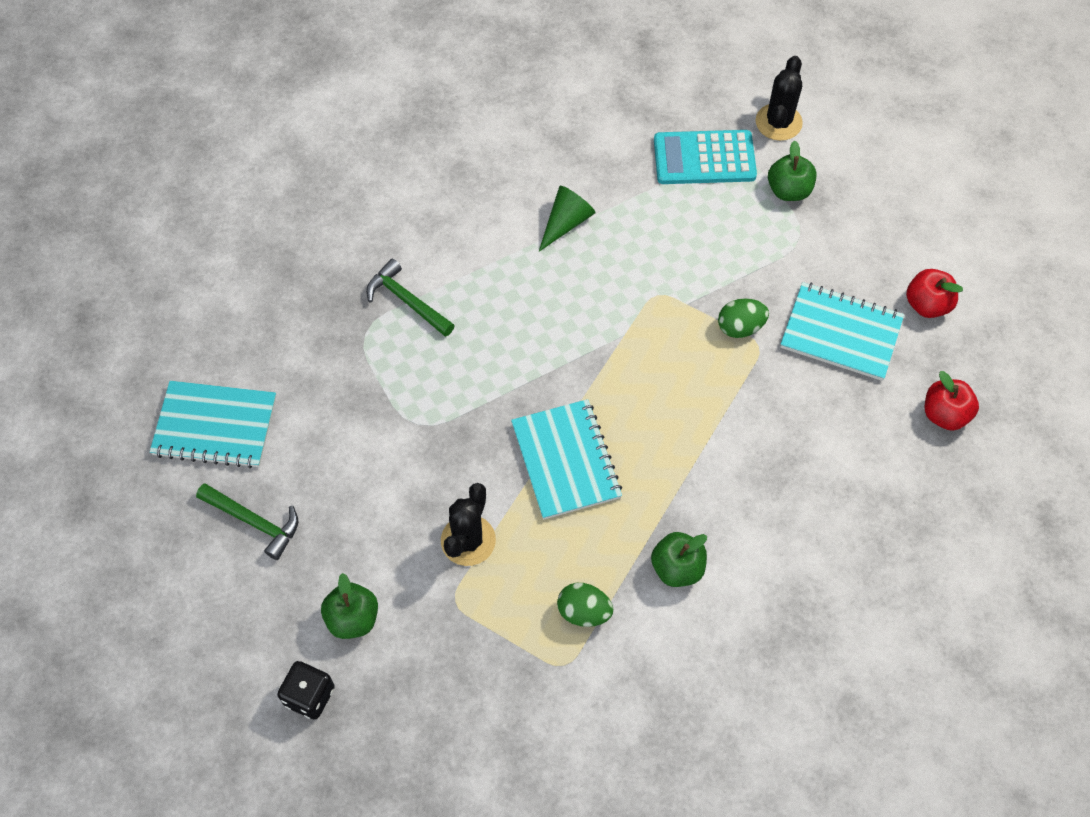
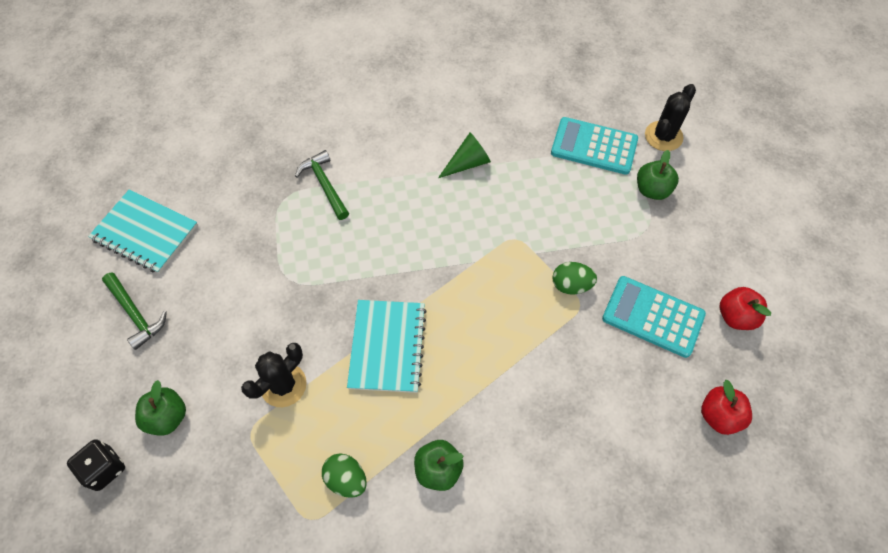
camera: 20 degrees right, 0 degrees up
(841, 333) = (652, 317): turquoise notebook -> turquoise calculator

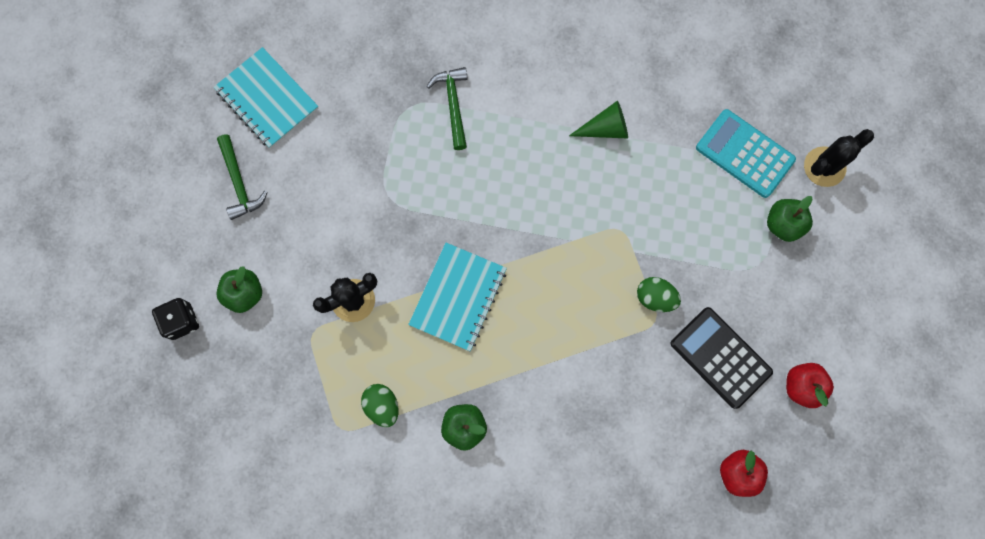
camera: 20 degrees right, 15 degrees up
(652, 317) = (720, 357): turquoise calculator -> black calculator

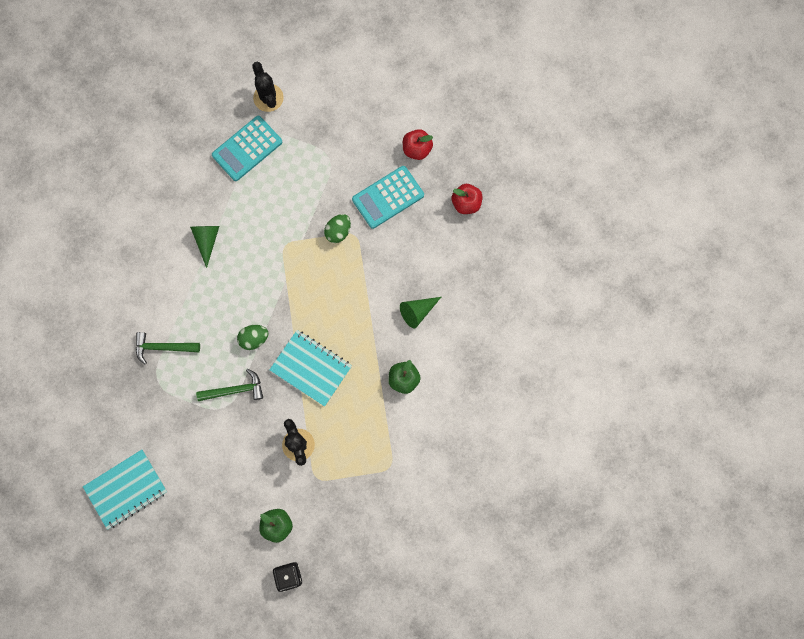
camera: 80 degrees left, 0 degrees up
(239, 183) = (189, 519): green hammer -> green hammer (235, 390)
(382, 406) = (379, 434): green egg -> green egg (254, 339)
(563, 429) = (417, 312): none -> green cone
(720, 357) = (388, 197): black calculator -> turquoise calculator
(783, 224) = (303, 135): green apple -> none

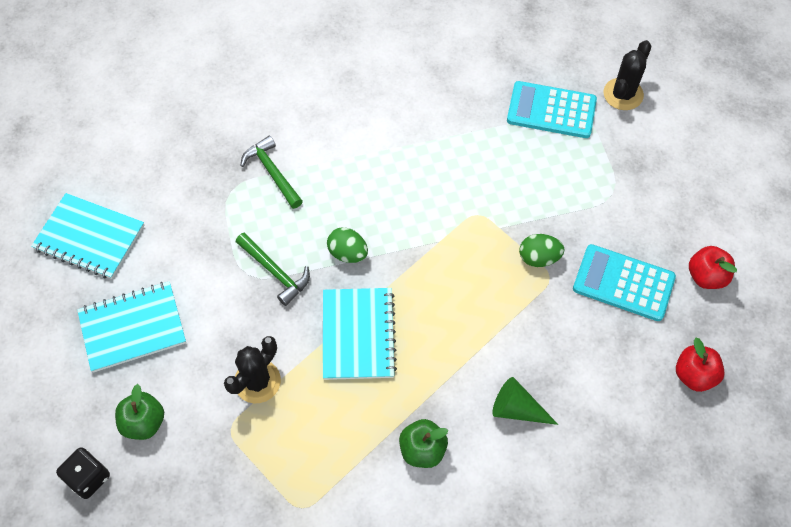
camera: 55 degrees right, 15 degrees down
(207, 241) = (420, 138): green cone -> none
(210, 497) = (133, 328): none -> turquoise notebook

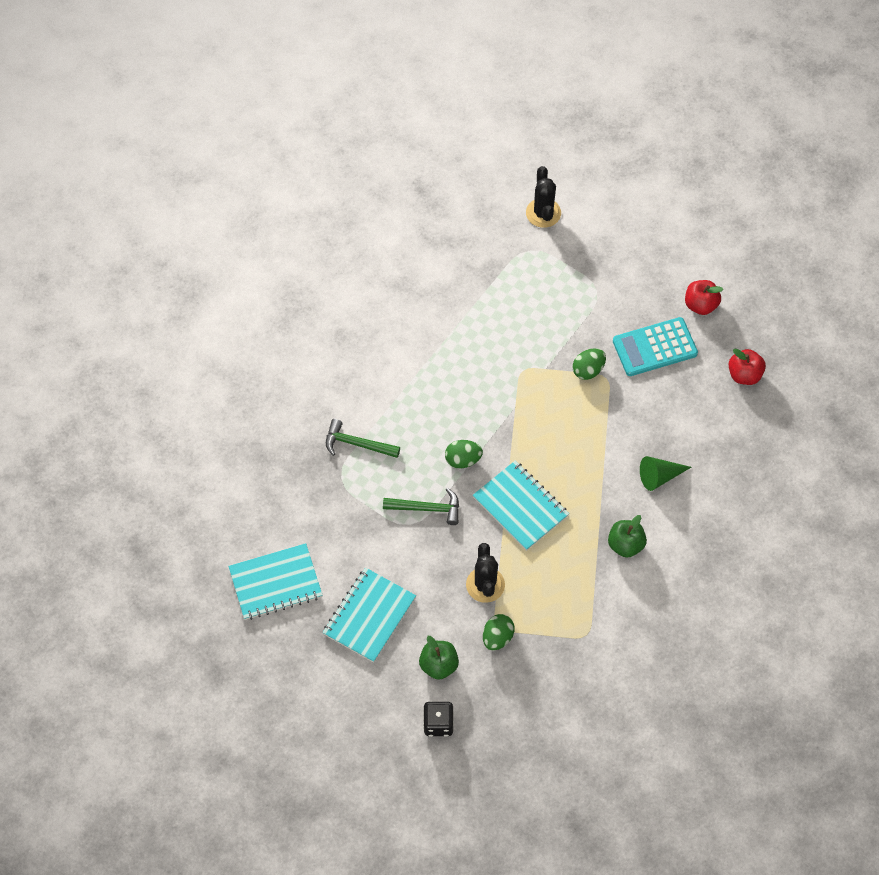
camera: 40 degrees left, 0 degrees up
(219, 440) = (497, 637): none -> green egg
(551, 110) = (506, 260): turquoise calculator -> none

